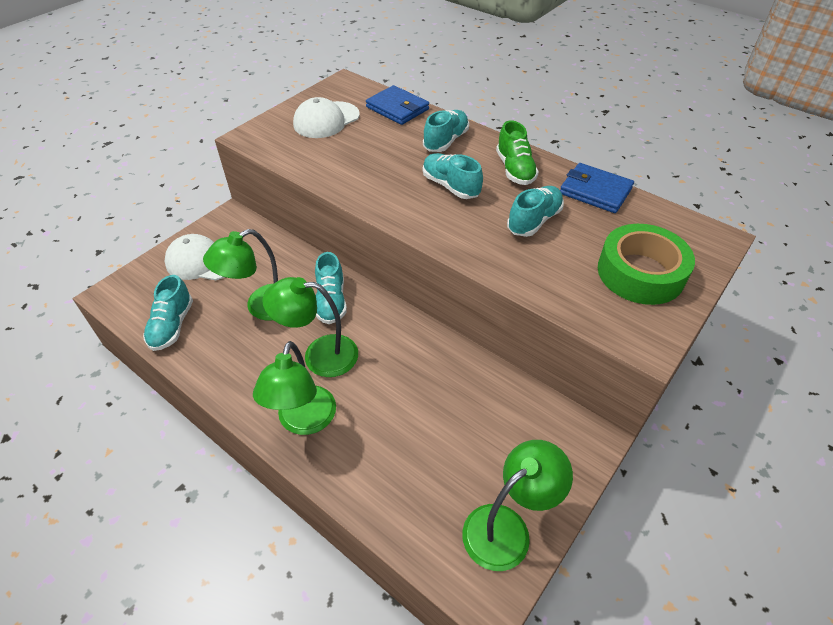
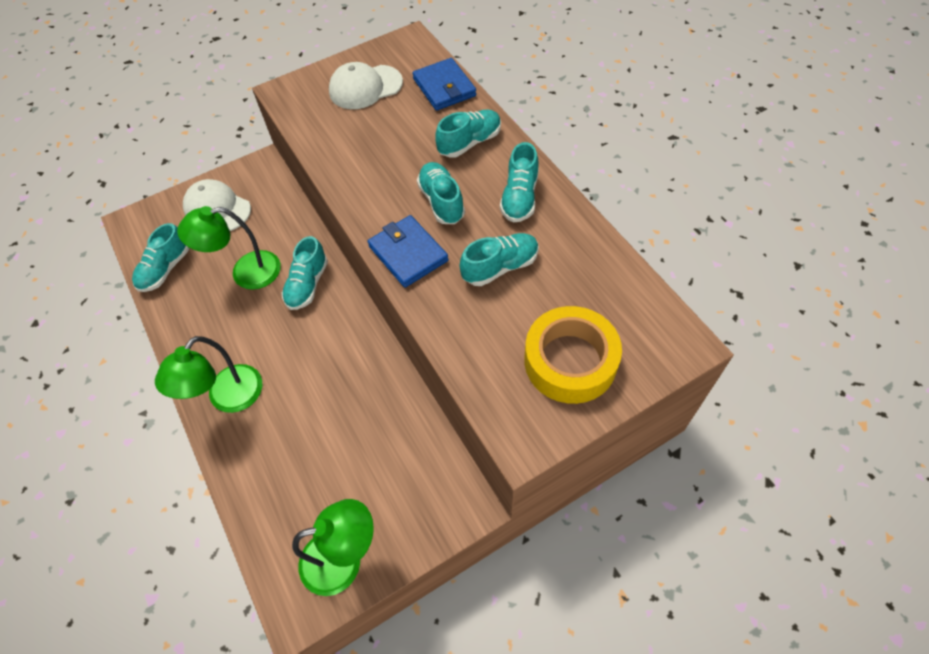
camera: 25 degrees right, 10 degrees up
(319, 355) = (271, 337): green lamp -> none
(515, 170) = (519, 197): green shoe -> turquoise shoe
(595, 191) = (589, 247): blue wallet -> blue wallet (408, 253)
(640, 273) = (570, 361): green tape -> yellow tape

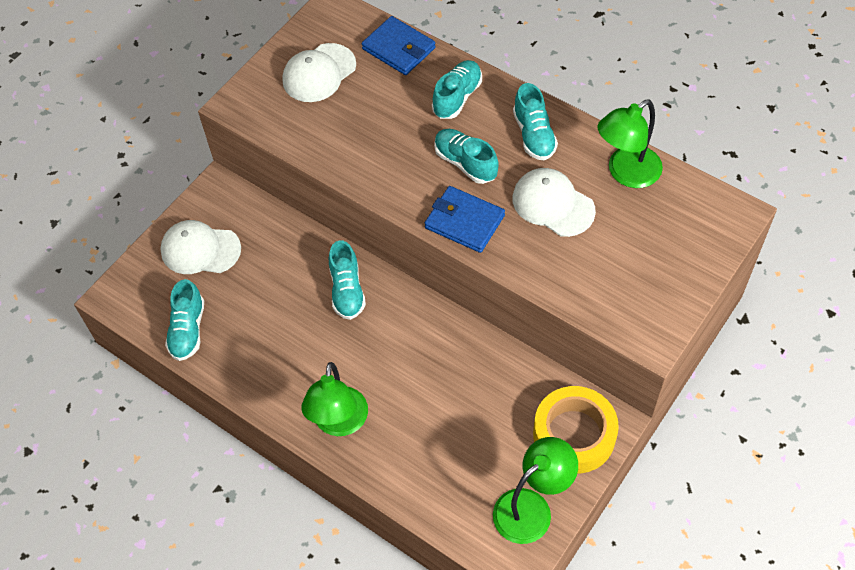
camera: 25 degrees left, 0 degrees up
(246, 272) = (276, 302): green lamp -> green lamp (626, 173)
(500, 267) = (553, 204): turquoise shoe -> white cap
(570, 361) = (654, 262): yellow tape -> yellow tape (574, 435)

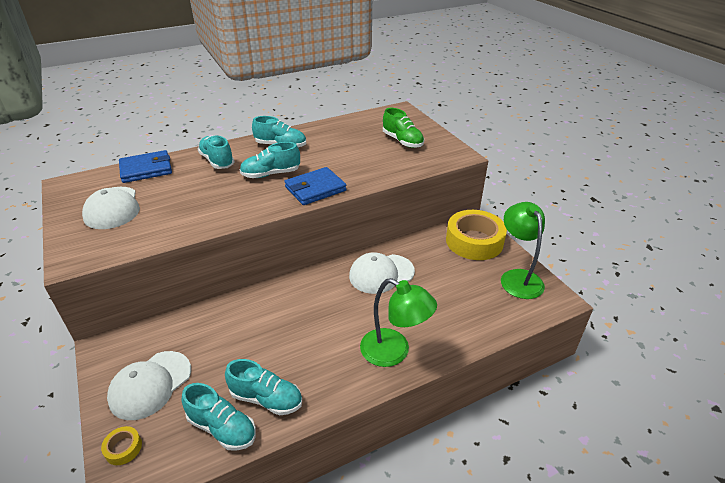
camera: 65 degrees left, 20 degrees down
(139, 275) = (123, 448): none -> yellow tape
(347, 290) = (282, 304): turquoise shoe -> turquoise shoe (266, 398)
(553, 204) = (337, 155): white cap -> white cap (381, 274)
(626, 173) = (342, 128): green lamp -> none
(642, 257) = (402, 141): none -> green shoe

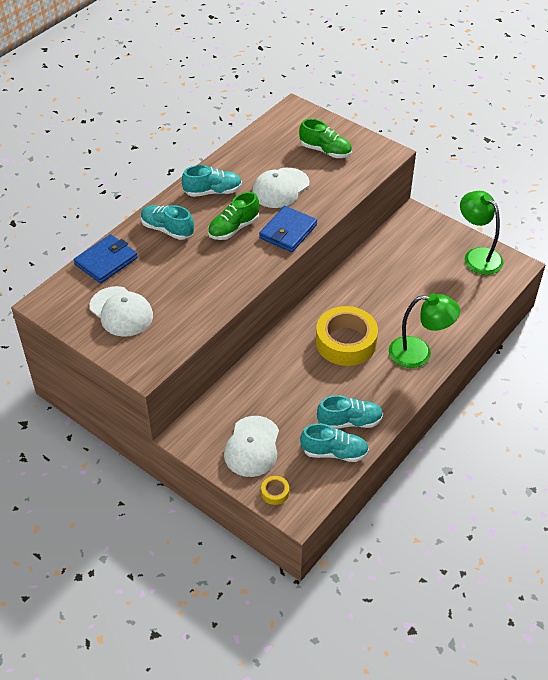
camera: 25 degrees left, 10 degrees up
(271, 174) = (233, 228): turquoise shoe -> green shoe
(381, 274) = (365, 291): white cap -> white cap (280, 188)
(474, 241) = (424, 232): yellow tape -> yellow tape (346, 342)

